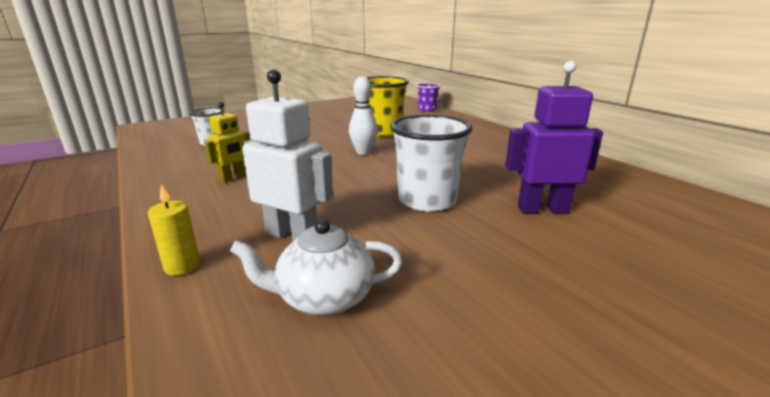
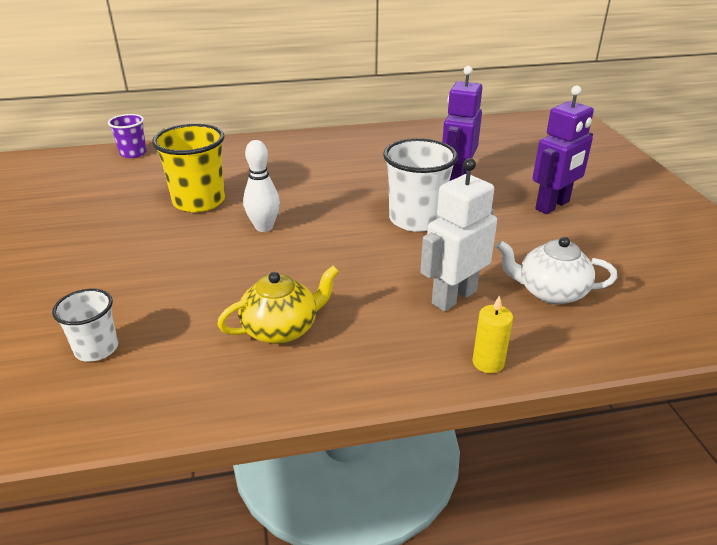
camera: 70 degrees left, 10 degrees up
(233, 178) = (281, 329): yellow robot -> yellow teapot
(324, 298) = (550, 292): white teapot -> white teapot turned 90 degrees clockwise
(562, 285) = (553, 205): none -> purple robot

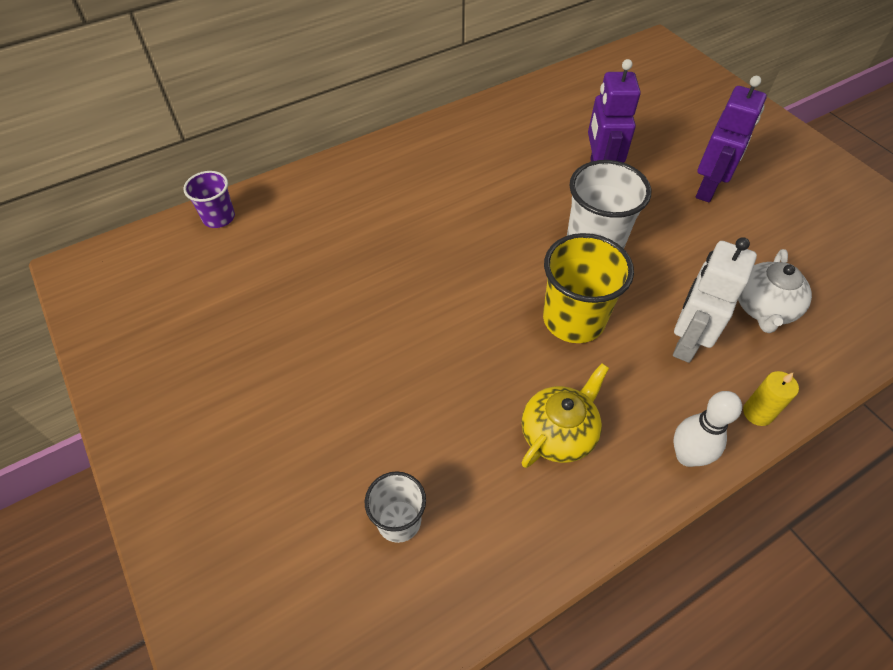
camera: 20 degrees left, 20 degrees up
(199, 201) = (354, 278): yellow cup -> yellow cup (573, 319)
(264, 227) = (451, 298): white bowling pin -> white bowling pin (687, 456)
(550, 292) = (763, 308): white teapot -> white teapot turned 60 degrees counterclockwise

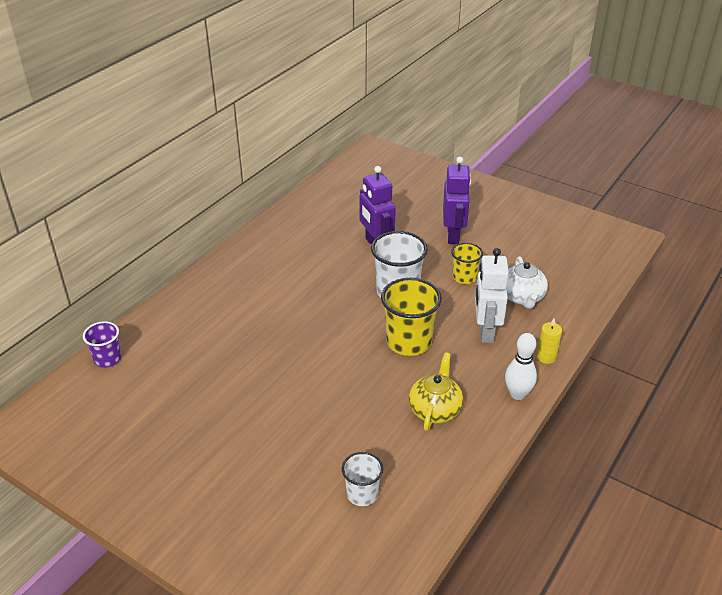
camera: 25 degrees left, 15 degrees down
(694, 252) = (464, 277): none -> yellow cup

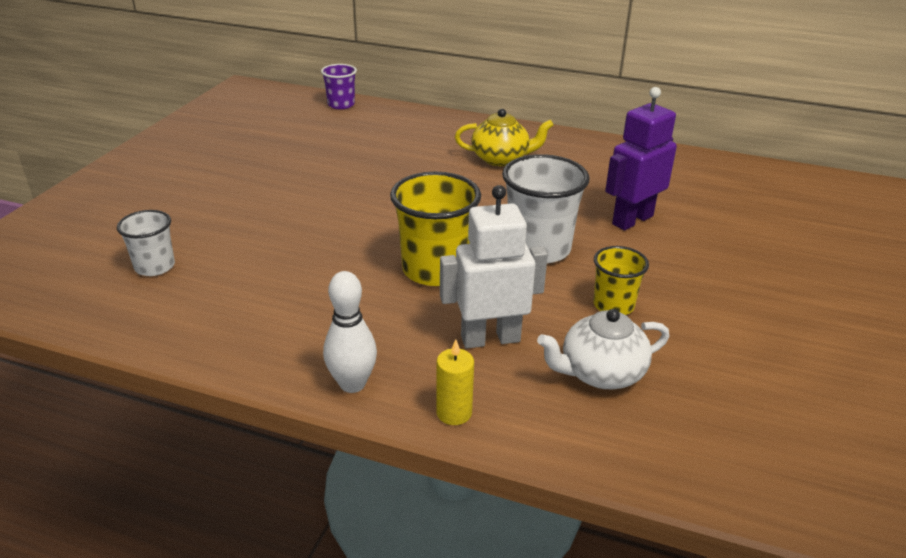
camera: 75 degrees right, 5 degrees down
(435, 410) = (304, 306): yellow teapot -> yellow teapot (501, 159)
(453, 235) = (716, 284): purple robot -> none

